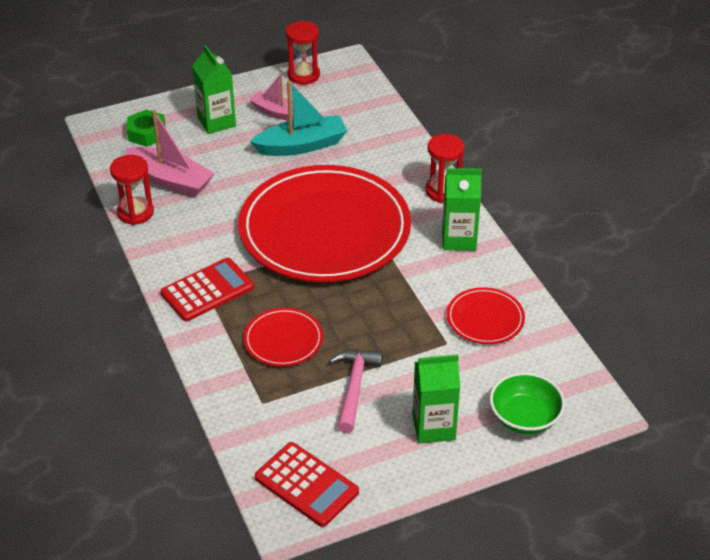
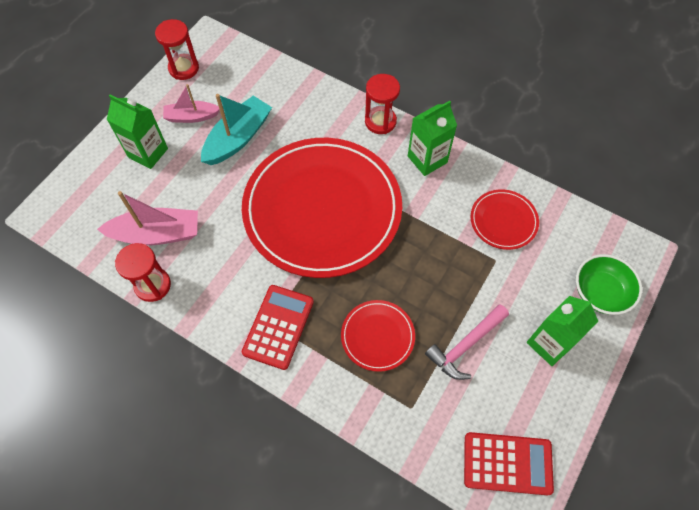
camera: 35 degrees left, 20 degrees up
(147, 133) = (96, 197): green nut -> none
(354, 387) = (465, 345): pink hammer -> pink hammer turned 105 degrees counterclockwise

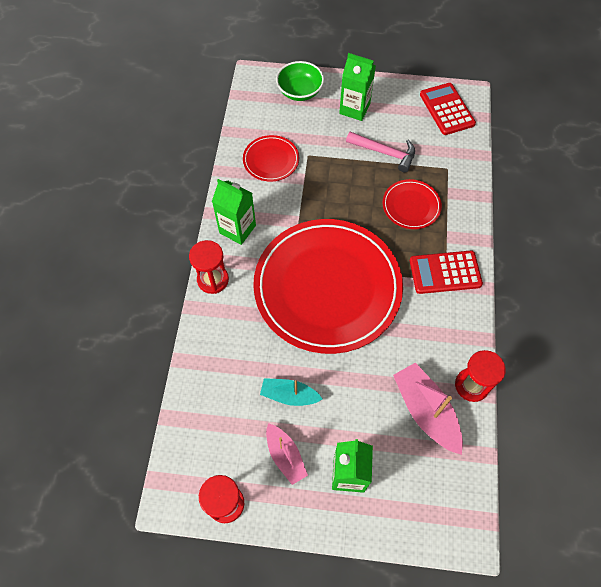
camera: 115 degrees left, 0 degrees up
(238, 138) = (289, 395): turquoise boat -> turquoise boat, size x0.64

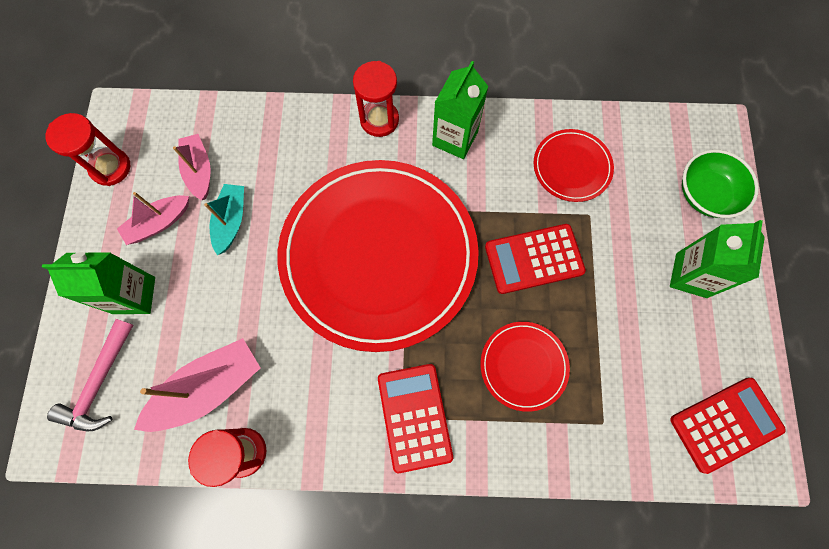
camera: 85 degrees right, 10 degrees up
(239, 422) = (199, 171): none -> pink boat
(337, 191) = (534, 259): none -> red calculator
(385, 153) = (615, 324): pink hammer -> pink hammer (100, 383)

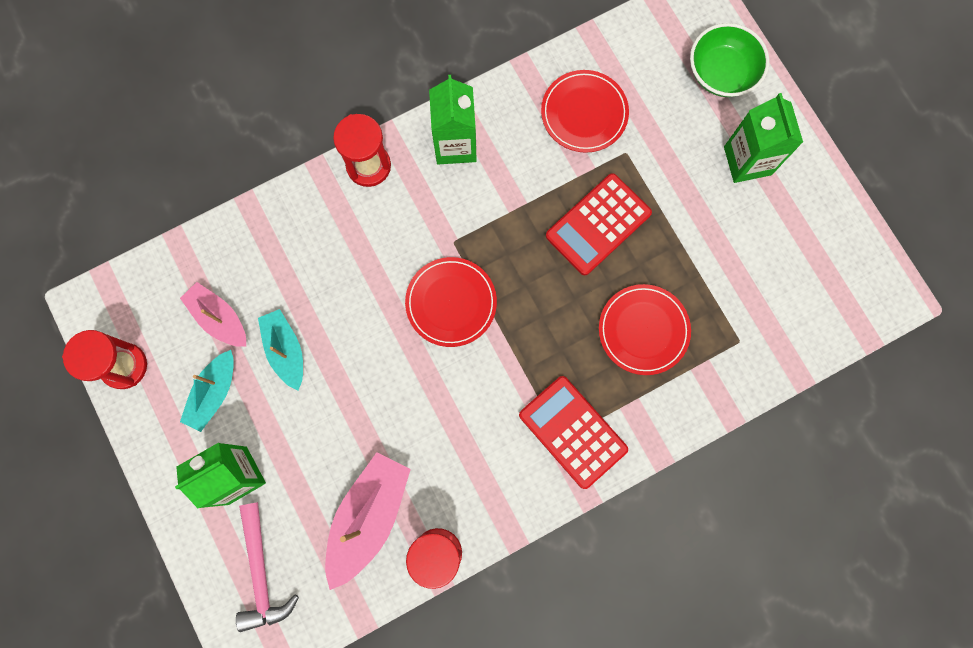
camera: 30 degrees left, 5 degrees up
(159, 223) = (214, 393): pink boat -> turquoise boat
(379, 255) = (451, 303): red plate -> red plate, size x0.43
(725, 424) = (842, 281): red calculator -> none

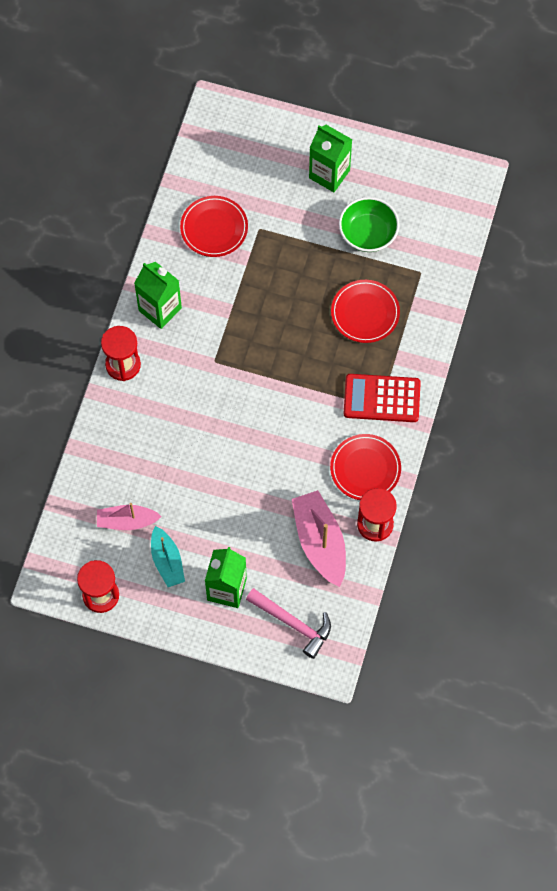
camera: 45 degrees left, 10 degrees down
(285, 350) = (183, 502): turquoise boat -> none
(451, 303) = (247, 394): red plate -> red plate (365, 468)
(598, 225) = (284, 280): red calculator -> none
(721, 73) = (267, 139): green bowl -> green bowl (368, 233)

